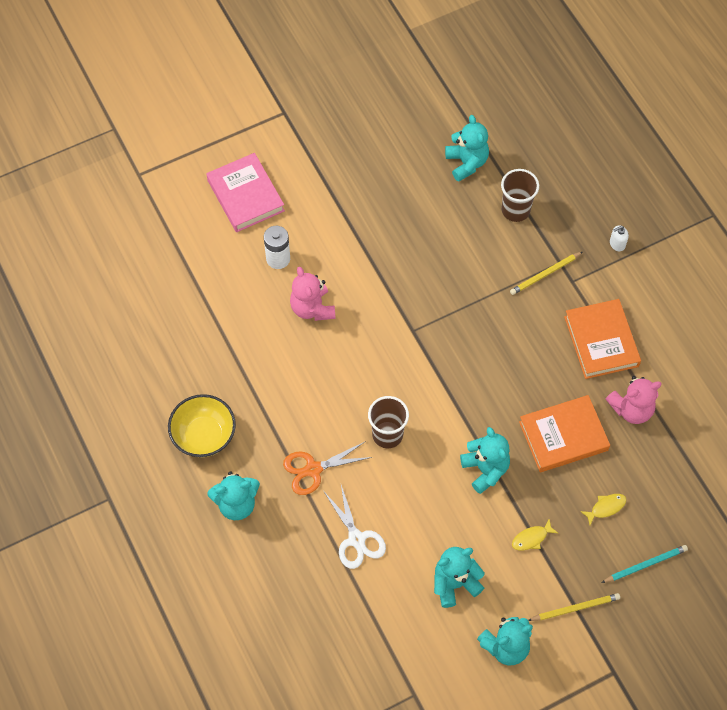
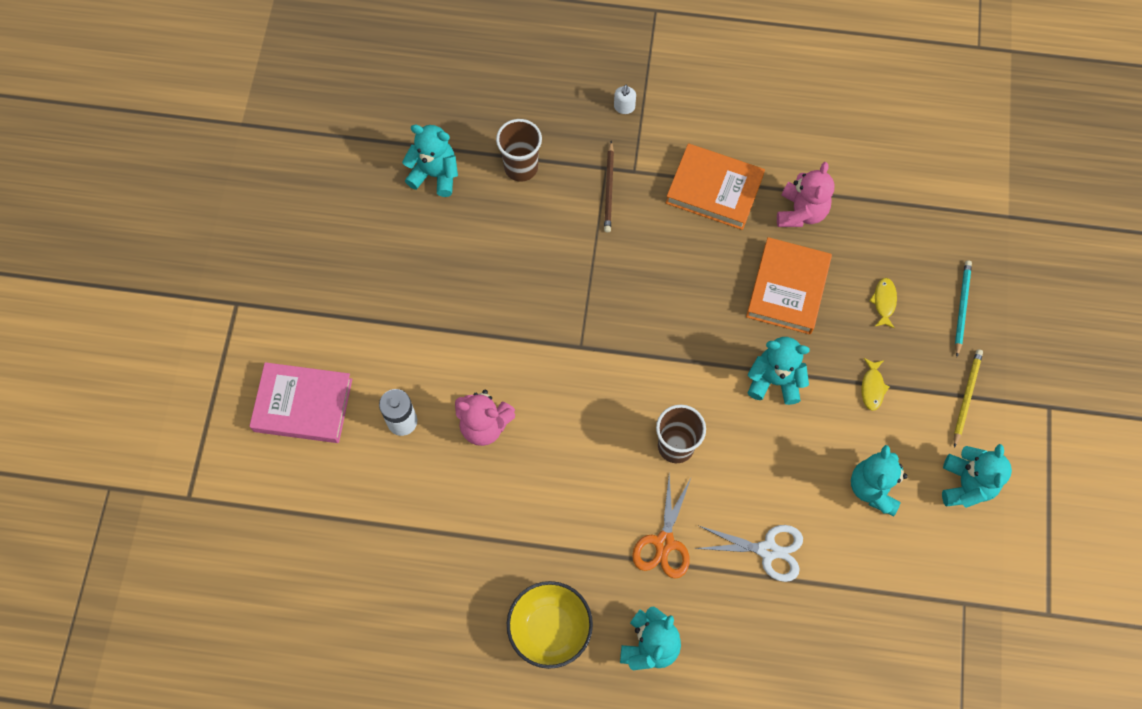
camera: 55 degrees left, 5 degrees up
(545, 274) = (609, 189): yellow pencil -> brown pencil

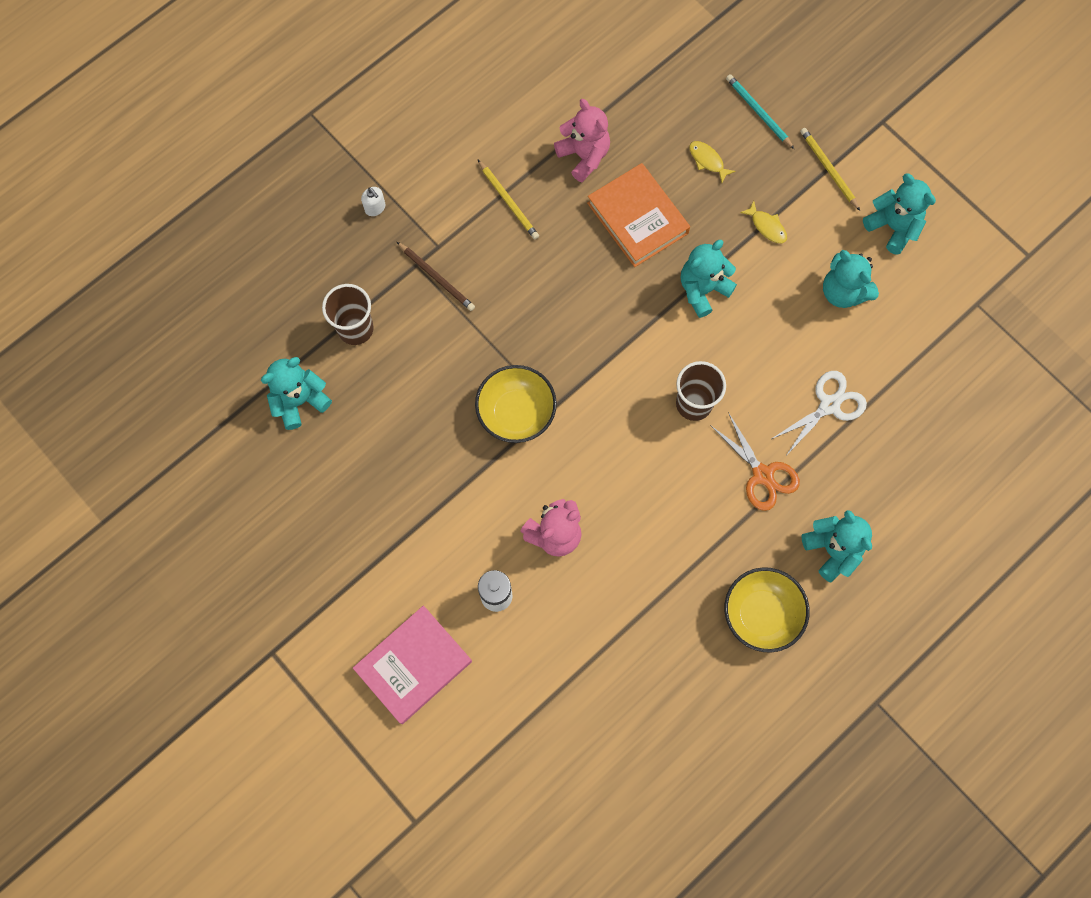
camera: 50 degrees left, 5 degrees up
(554, 325) = (516, 413): none -> yellow bowl
(714, 190) = (508, 201): orange book -> yellow pencil

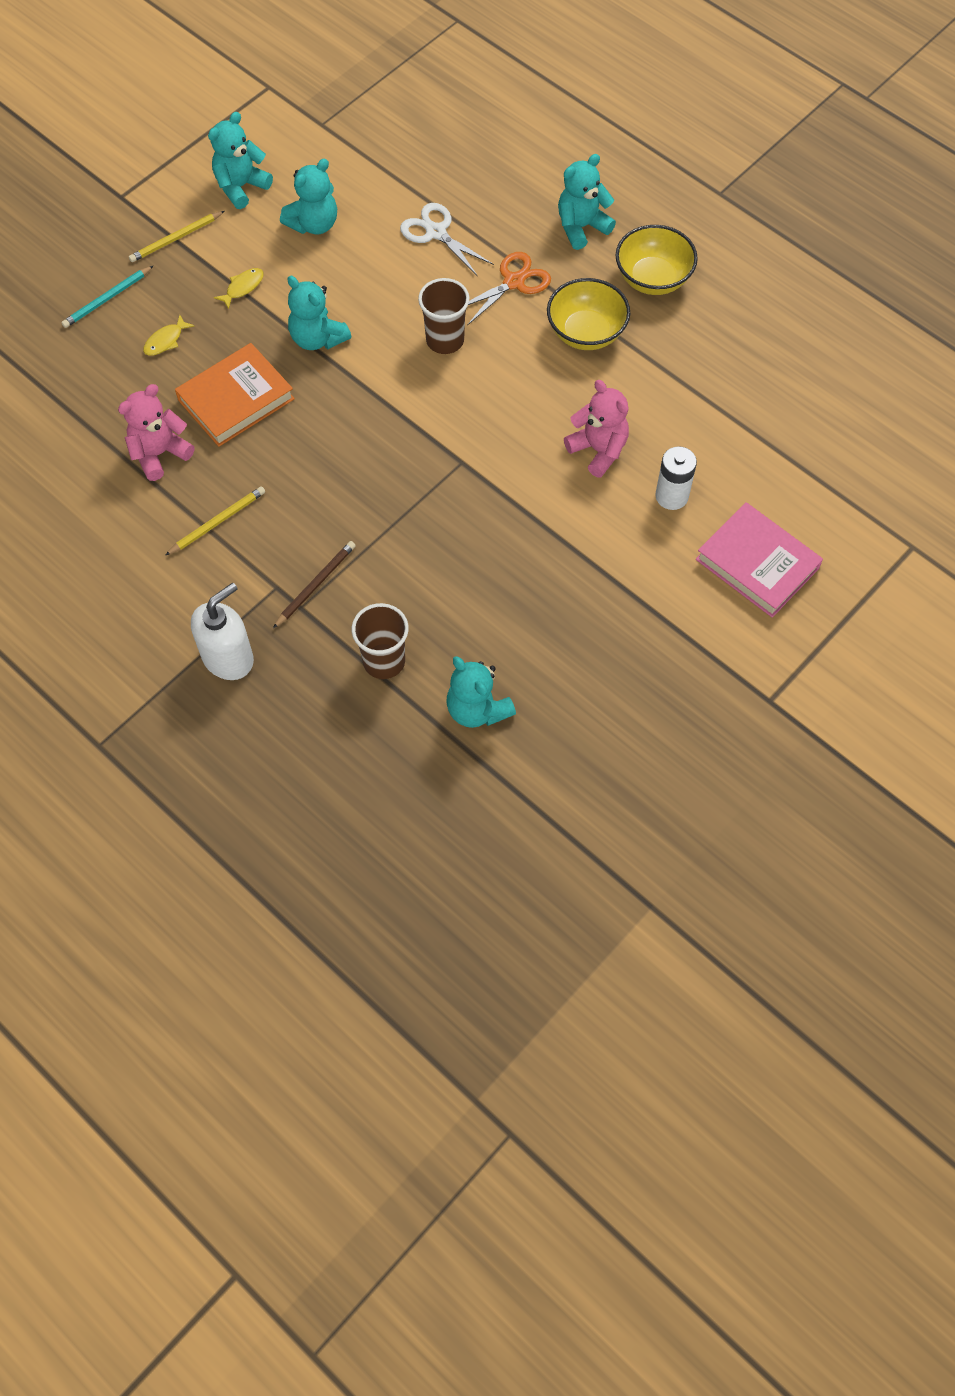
camera: 95 degrees left, 10 degrees down
(375, 208) = (228, 658): white soap dispenser -> white soap dispenser, size x2.17
(516, 413) = (470, 494): yellow bowl -> yellow bowl (586, 332)

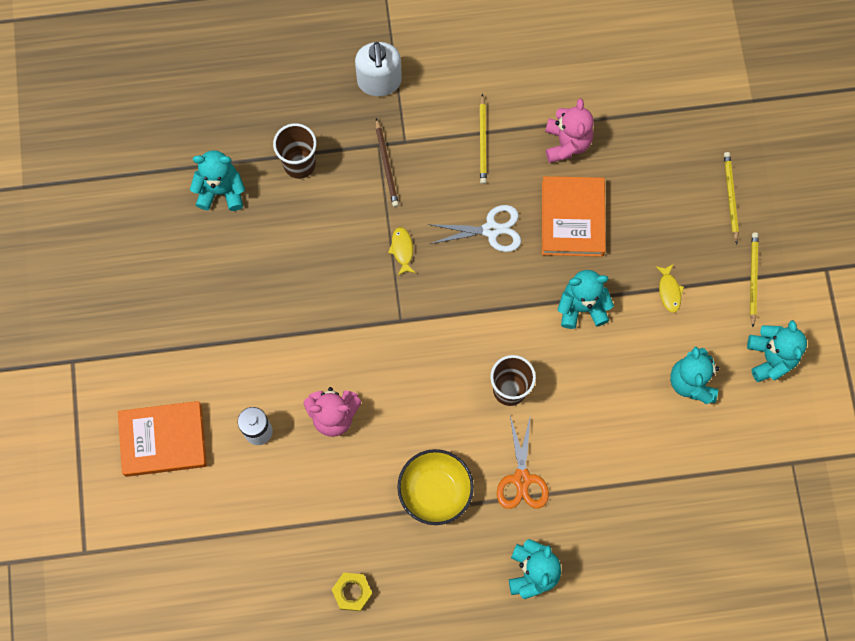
camera: 130 degrees right, 10 degrees up
(107, 299) = (730, 197): turquoise pencil -> yellow pencil
(166, 341) = (661, 209): yellow fish -> yellow fish (402, 250)
(436, 232) = (613, 461): white scissors -> white scissors (491, 230)
(653, 279) = (442, 581): yellow bowl -> none
(727, 331) = (352, 592): none -> yellow nut
(757, 564) = (163, 440): pink book -> orange book

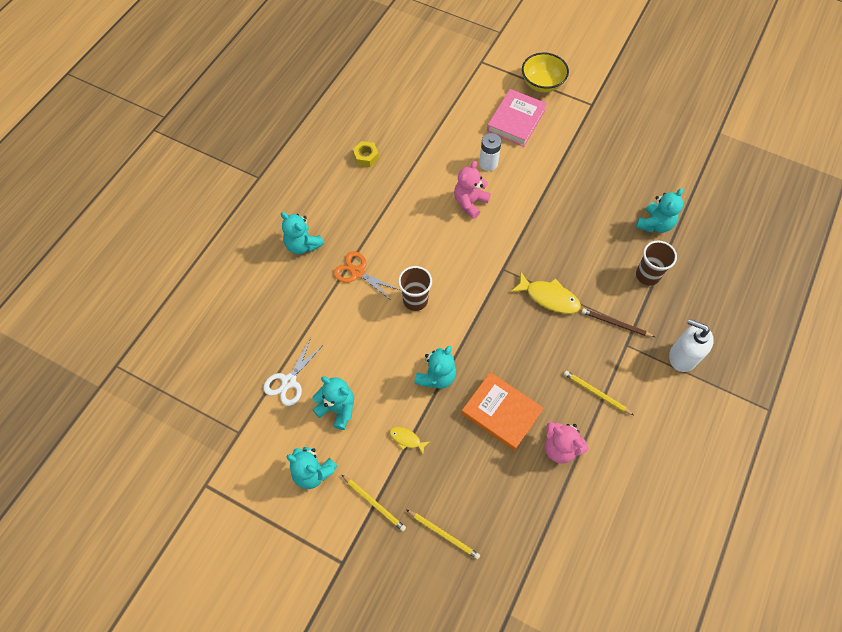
camera: 125 degrees right, 10 degrees down
(163, 440) = (516, 120): orange book -> pink book
(402, 250) = (549, 297): yellow fish -> yellow fish, size x1.84
(435, 491) = (387, 225): yellow bowl -> yellow bowl (542, 84)
(491, 230) = (527, 357): white scissors -> white scissors (289, 381)

